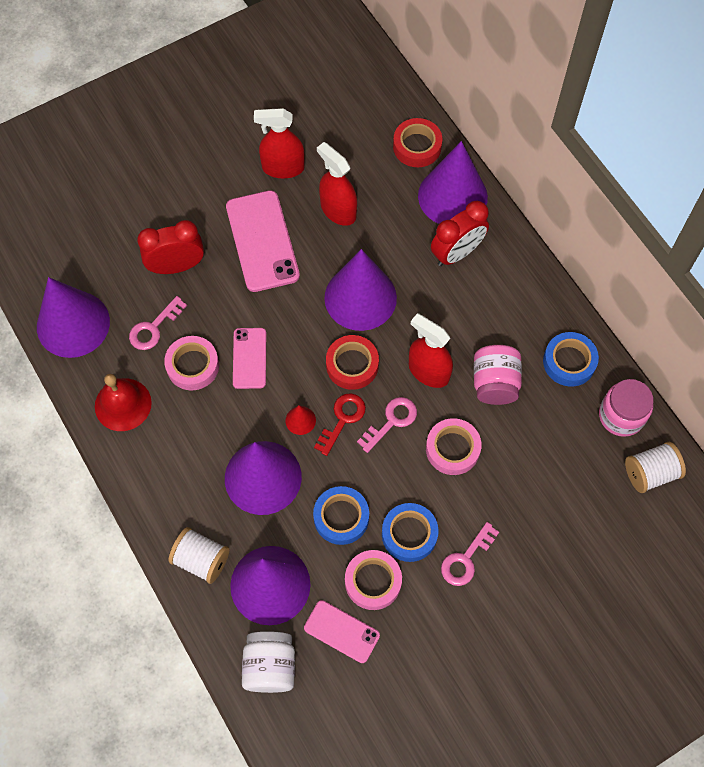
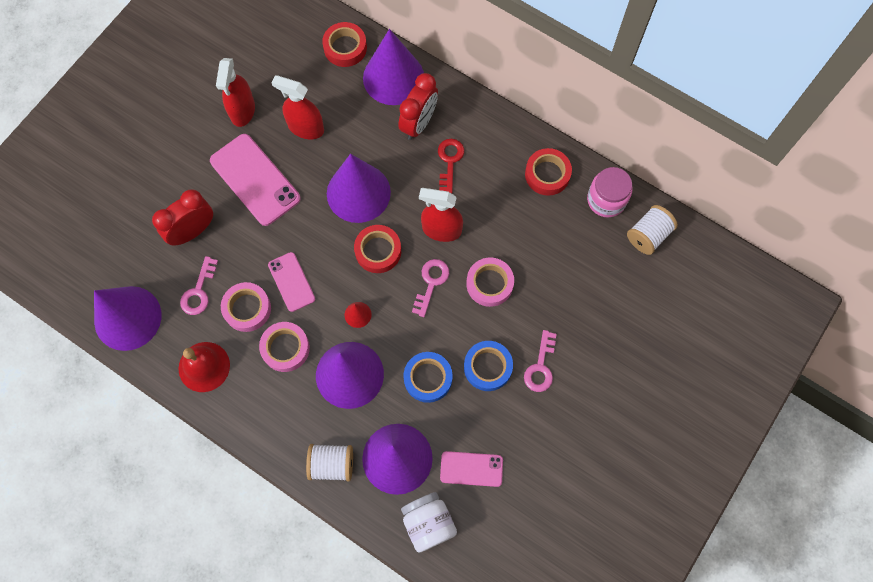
camera: 25 degrees left, 5 degrees up
(283, 168) = (242, 110): red spray bottle -> red spray bottle turned 60 degrees counterclockwise
(342, 419) = (391, 299): red key -> red key (449, 161)
(373, 581) = (477, 418): pink tape -> pink tape (285, 348)
(494, 383) = (498, 216): pink jar -> none
(569, 362) = (547, 174): blue tape -> red tape

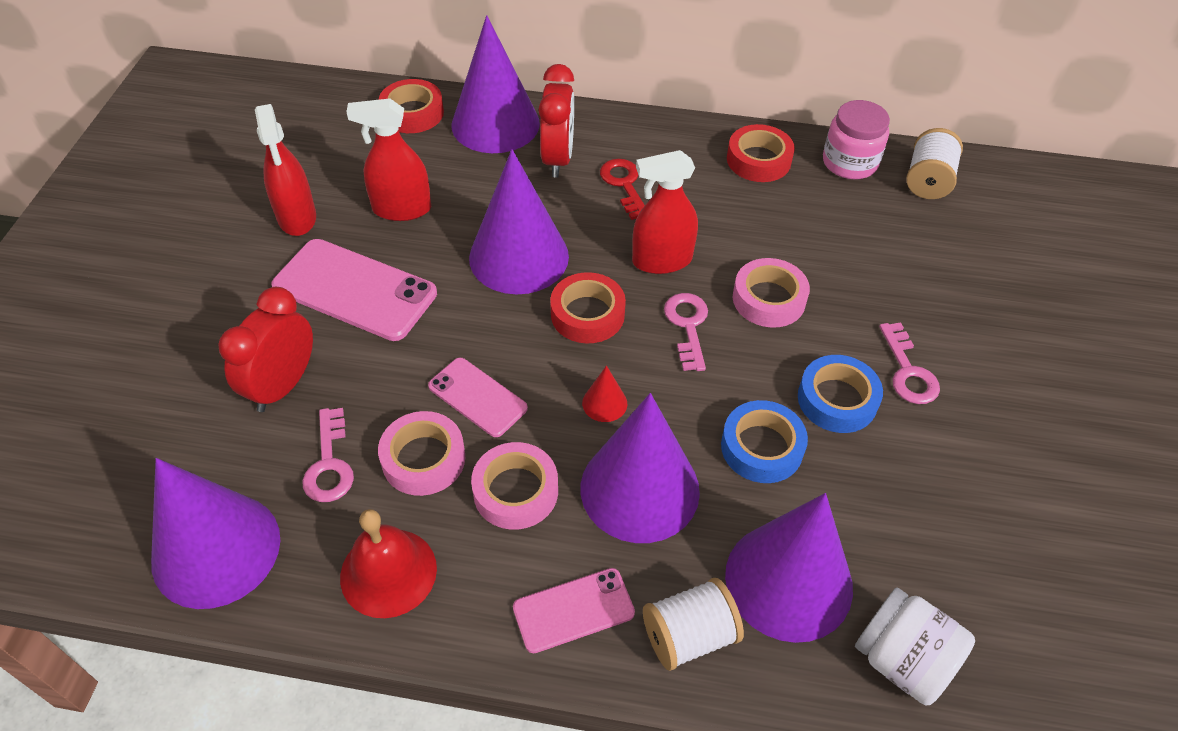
camera: 25 degrees left, 20 degrees down
(471, 469) = (910, 547): pink phone -> pink phone (573, 610)

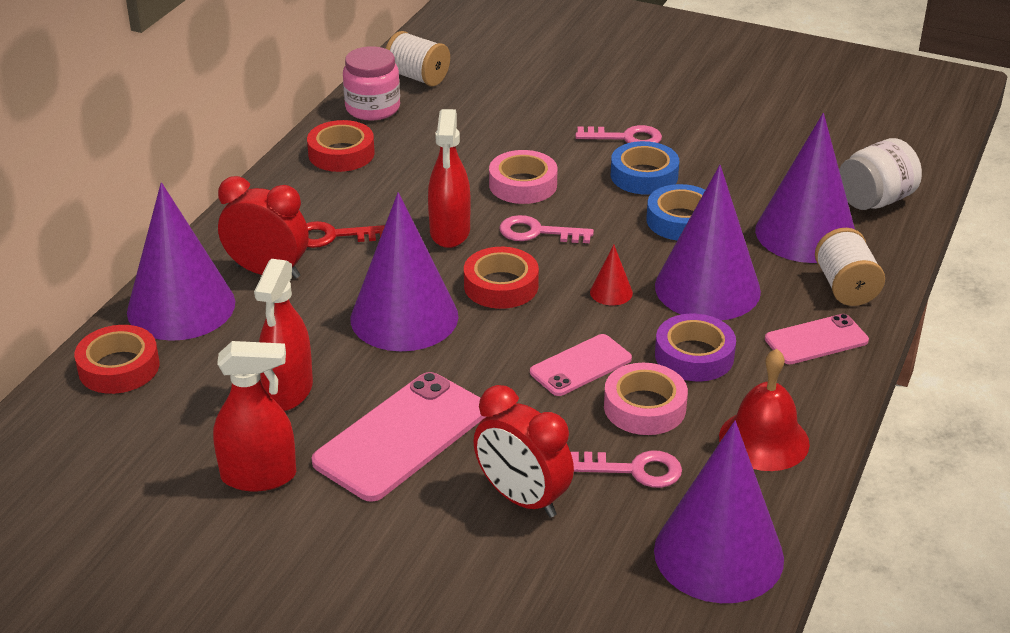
camera: 75 degrees left, 15 degrees down
(515, 491) = (694, 356): pink tape -> purple tape
(573, 610) = (816, 340): pink phone -> pink phone turned 75 degrees clockwise

